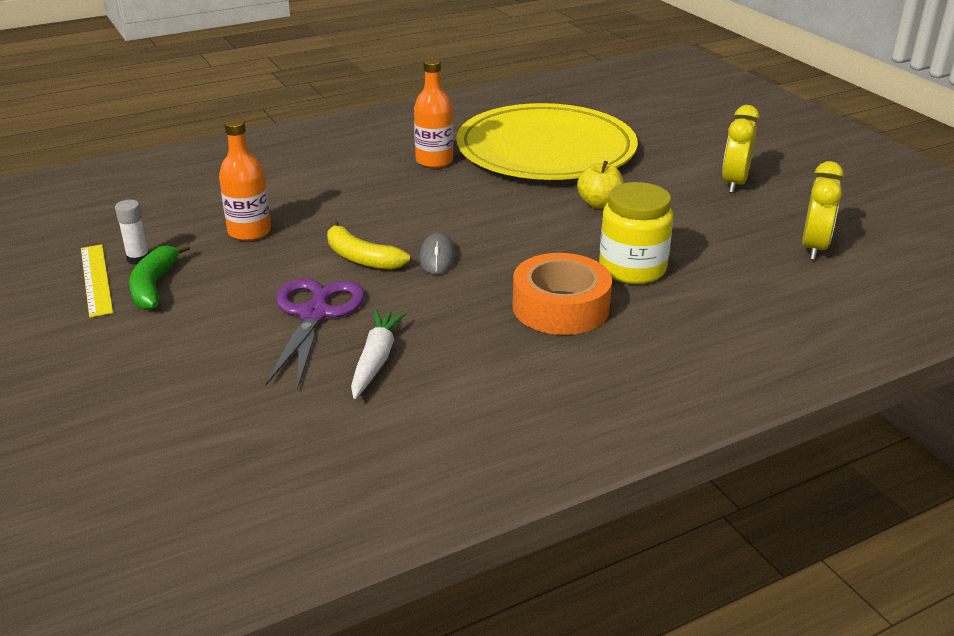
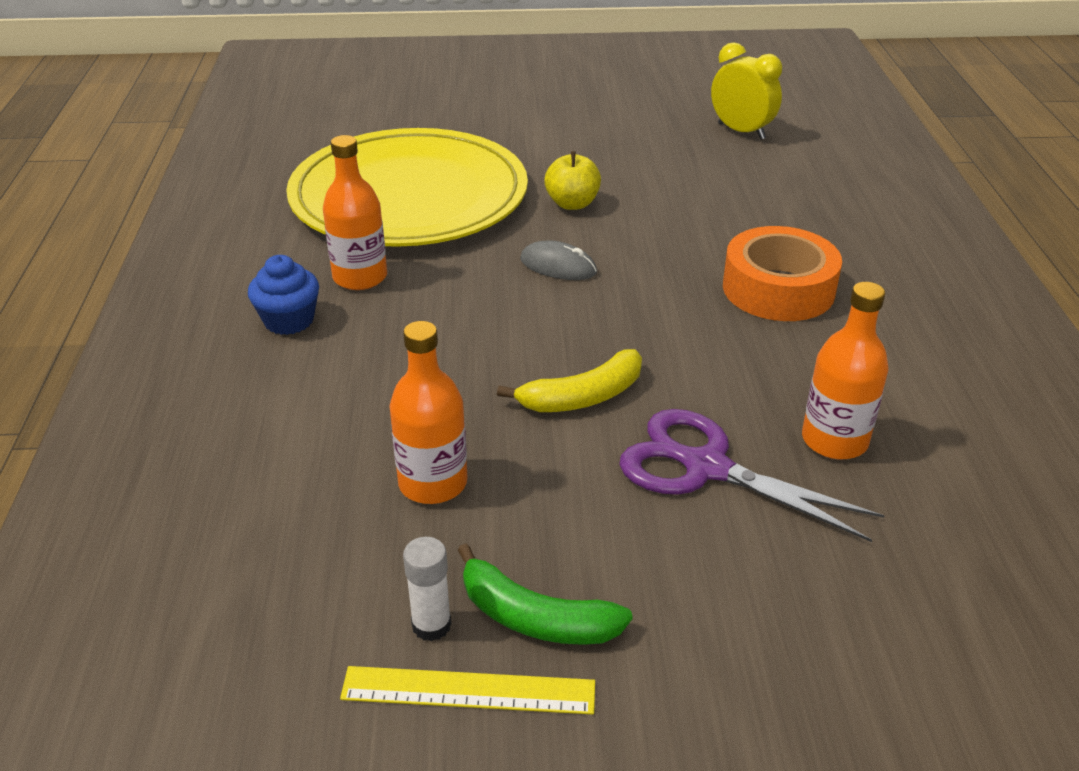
camera: 65 degrees left, 5 degrees up
(372, 155) = (289, 320): none -> blue cupcake
(376, 360) = (834, 440): white carrot -> orange bottle
(437, 257) = (621, 338): grey mouse -> grey mouse (558, 266)
(632, 268) = (724, 227): yellow jar -> none
(734, 183) = (588, 124): yellow clock -> none

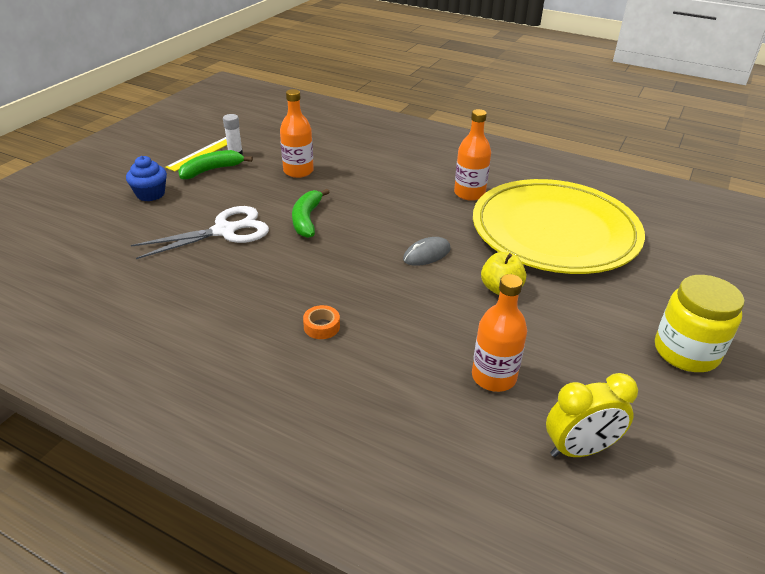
camera: 120 degrees right, 0 degrees up
(289, 320) = (445, 168): blue cupcake -> blue cupcake (150, 194)
(563, 107) = (686, 352): none -> yellow jar
(582, 397) = (307, 219): yellow banana -> green banana
(706, 467) = (224, 231): purple scissors -> white scissors
(778, 289) = (321, 326): orange tape -> orange tape, size x0.43
(834, 440) = (190, 274): orange bottle -> orange bottle (493, 377)

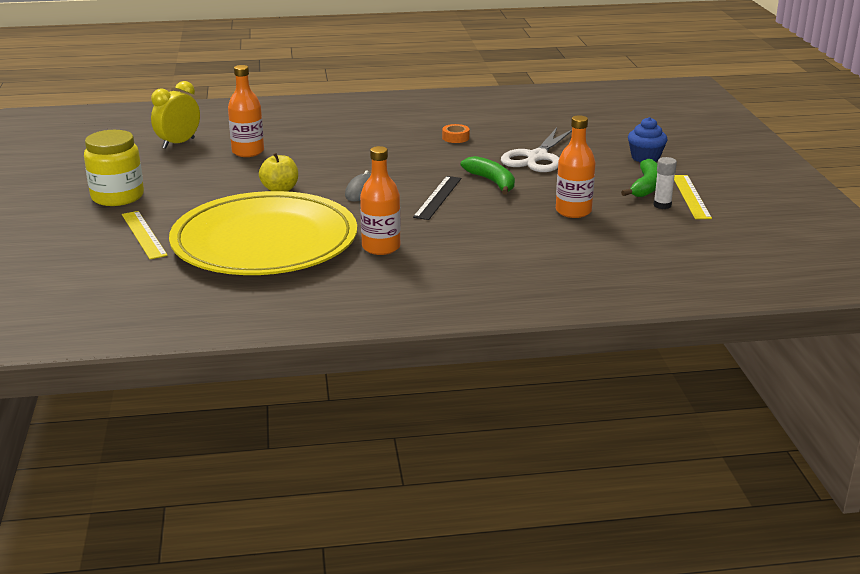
camera: 145 degrees right, 10 degrees down
(321, 326) = (381, 140): orange tape -> orange tape (455, 138)
(372, 221) = (438, 197): none -> black ruler
(662, 280) = (144, 234): none -> yellow ruler

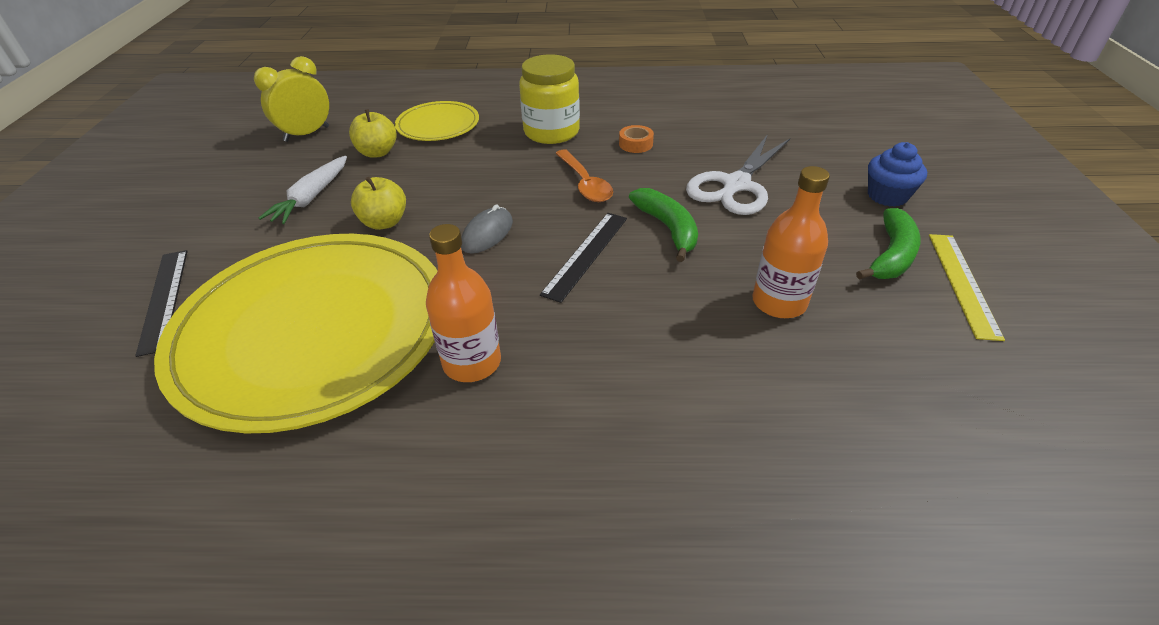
camera: 10 degrees right, 15 degrees up
(117, 197) = (181, 220): yellow jar -> yellow jar (551, 132)
(144, 234) = (164, 299): yellow ruler -> black ruler
(212, 179) = (311, 197): none -> white carrot
(248, 152) = (377, 152): orange bottle -> yellow apple
(288, 133) = (438, 125): none -> yellow plate
(424, 162) = (585, 184): none -> orange spoon
(662, 205) = (918, 300): white glue stick -> none

